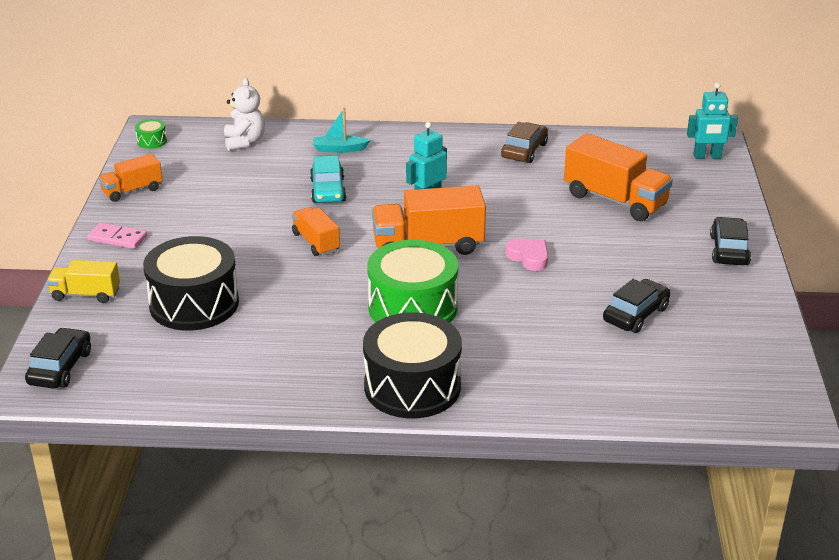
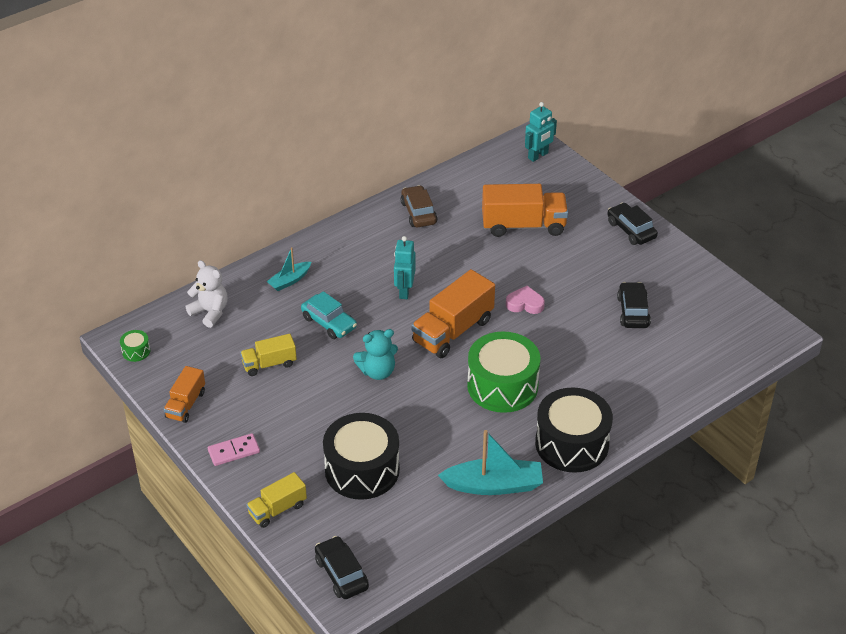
camera: 40 degrees left, 10 degrees up
(236, 195) = (269, 364): none -> yellow truck
(288, 378) = (494, 485): none -> turquoise boat
(316, 242) = (377, 371): orange truck -> turquoise teddy bear

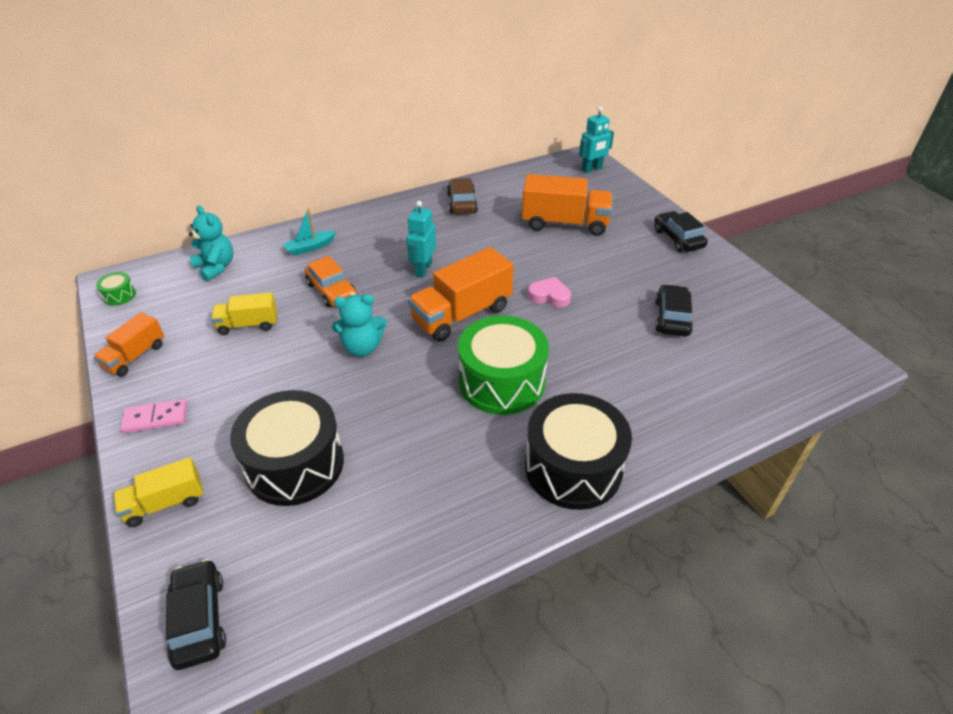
camera: 10 degrees right, 0 degrees up
(210, 312) = (216, 267): white teddy bear -> turquoise teddy bear
(329, 322) = (332, 291): turquoise car -> orange car
(494, 485) = (456, 511): turquoise boat -> none

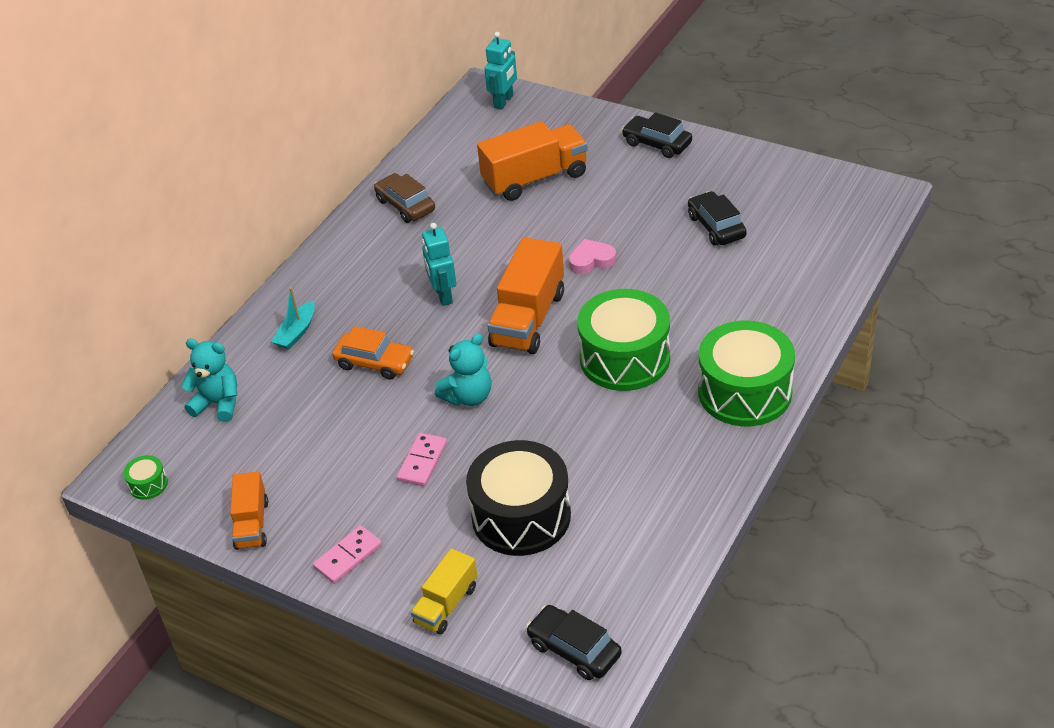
camera: 30 degrees left, 0 degrees up
(248, 325) = (330, 436): yellow truck -> none
(280, 377) = (422, 461): none -> pink domino
(573, 467) = (744, 392): black drum -> green drum

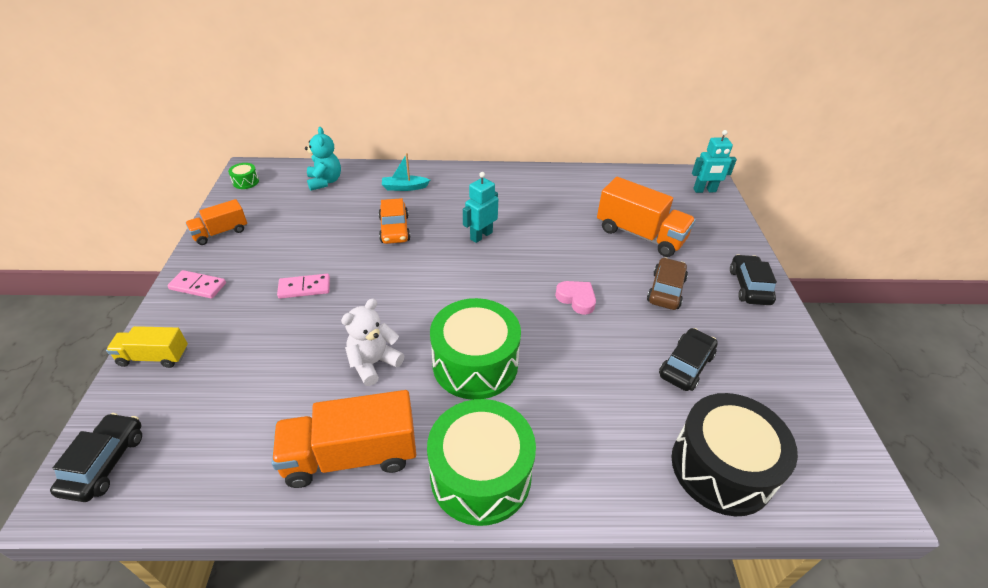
camera: 55 degrees right, 0 degrees up
(405, 205) = (557, 187): brown car -> brown car (665, 290)
(468, 396) = (383, 287): turquoise teddy bear -> none
(521, 516) = (261, 366): black drum -> black drum (721, 467)
(528, 319) = (485, 288): orange truck -> orange truck (351, 455)
(575, 429) = (373, 363): none -> white teddy bear

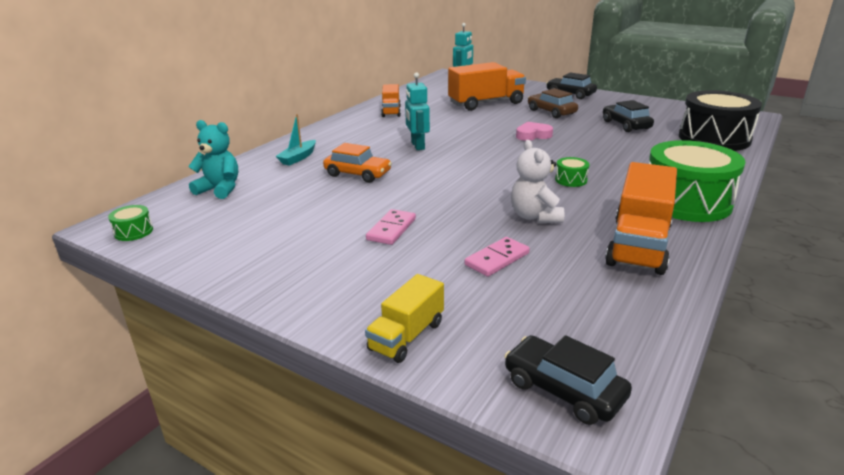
camera: 55 degrees left, 15 degrees down
(198, 286) = (306, 290): pink domino -> pink domino (497, 259)
(221, 233) = (217, 262): orange truck -> orange truck (391, 111)
(475, 364) = (571, 180): green drum -> green drum, size x0.41

